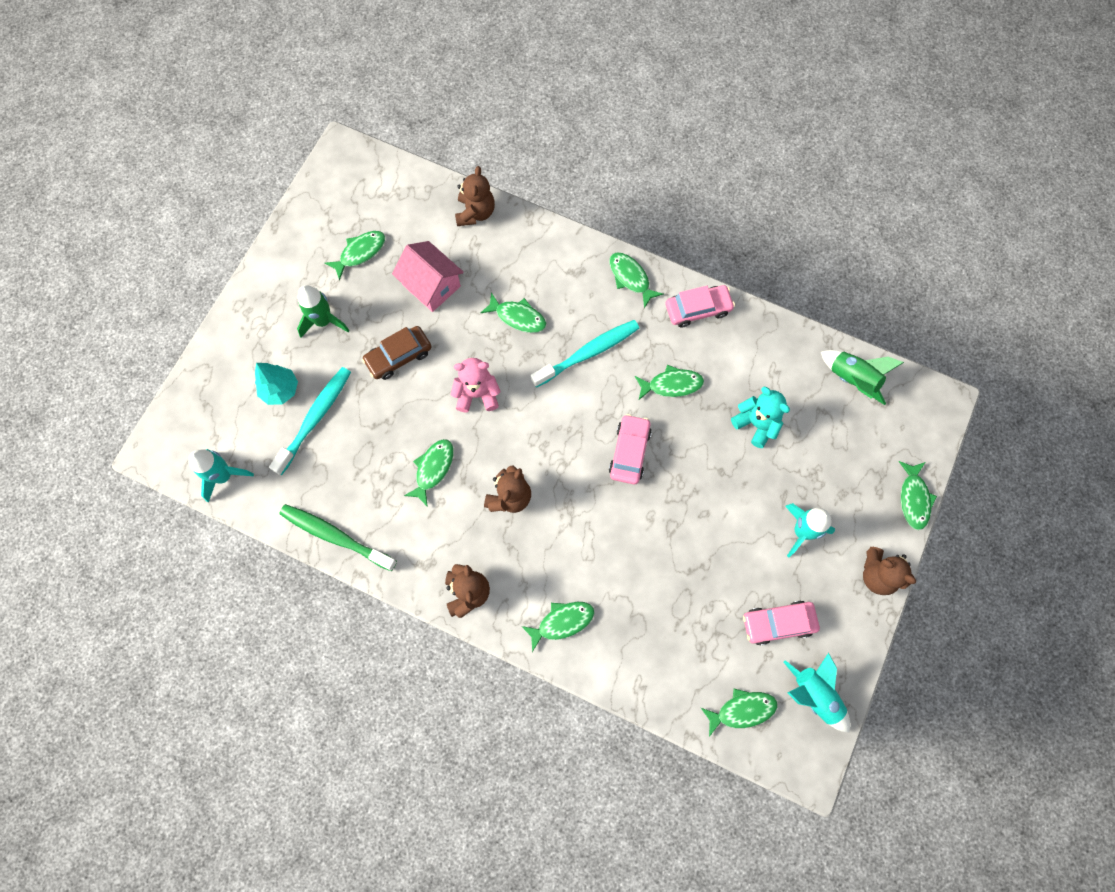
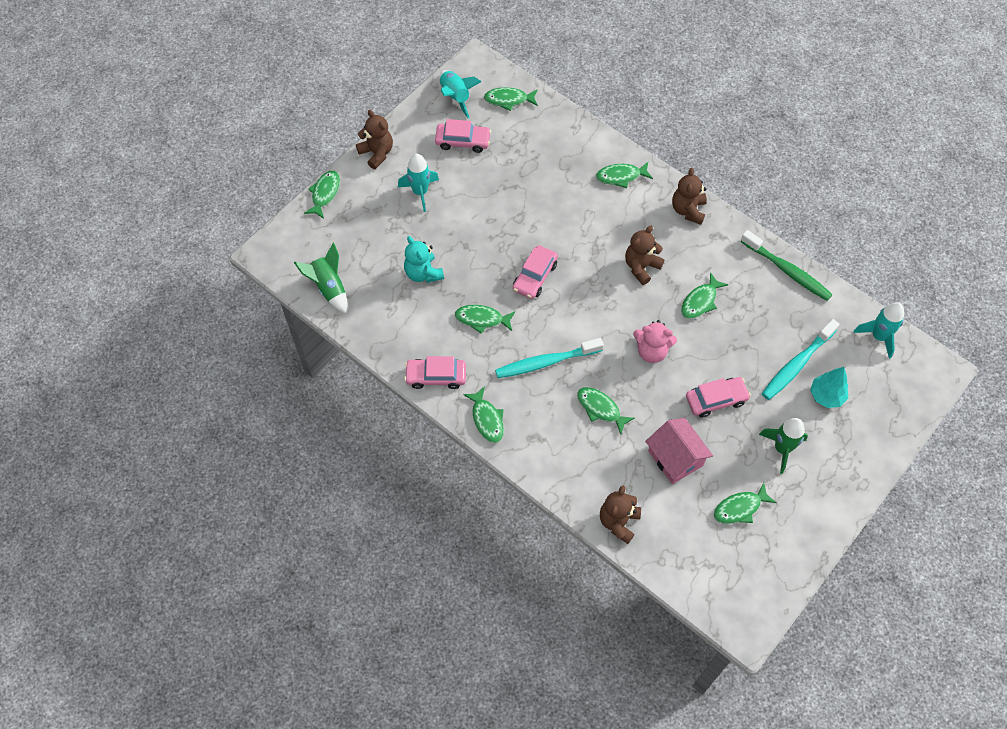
camera: 165 degrees left, 10 degrees down
(398, 356) = (716, 400): brown car -> pink car

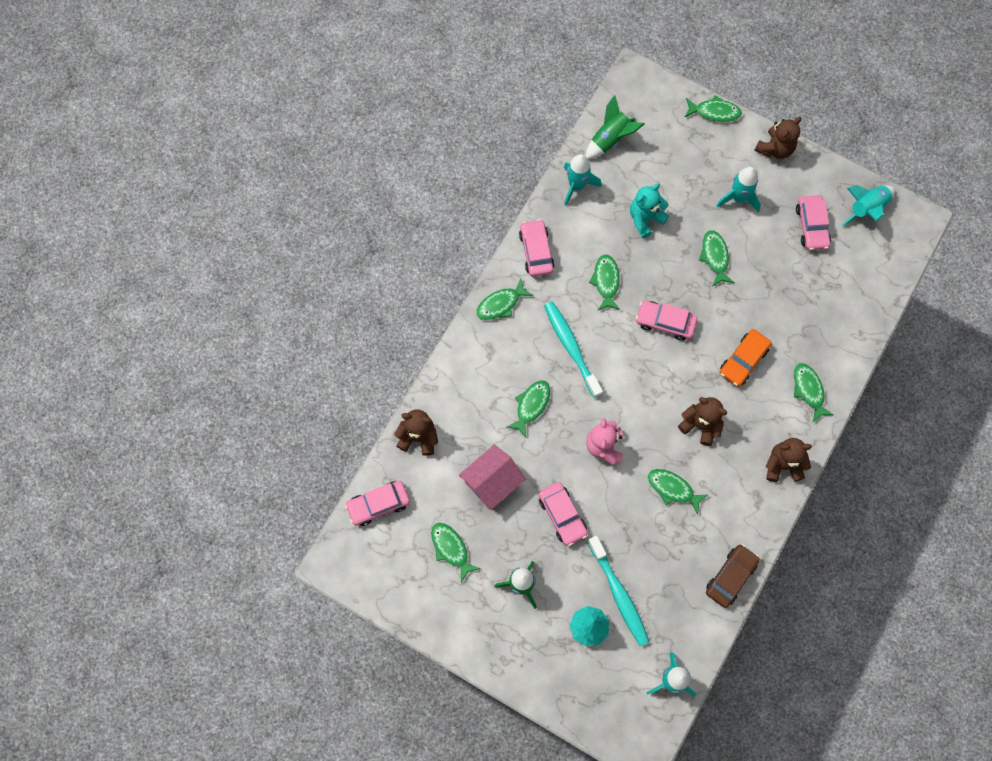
camera: 80 degrees right, 10 degrees up
(372, 327) = (576, 186): none -> turquoise rocket
(508, 100) = (878, 262): green fish -> green fish (714, 257)
(584, 220) = (743, 360): none -> orange car
(686, 573) = (378, 504): none -> pink car
(787, 271) = (730, 577): green toothbrush -> brown car
(797, 364) = (619, 594): turquoise toothbrush -> turquoise toothbrush turned 150 degrees counterclockwise

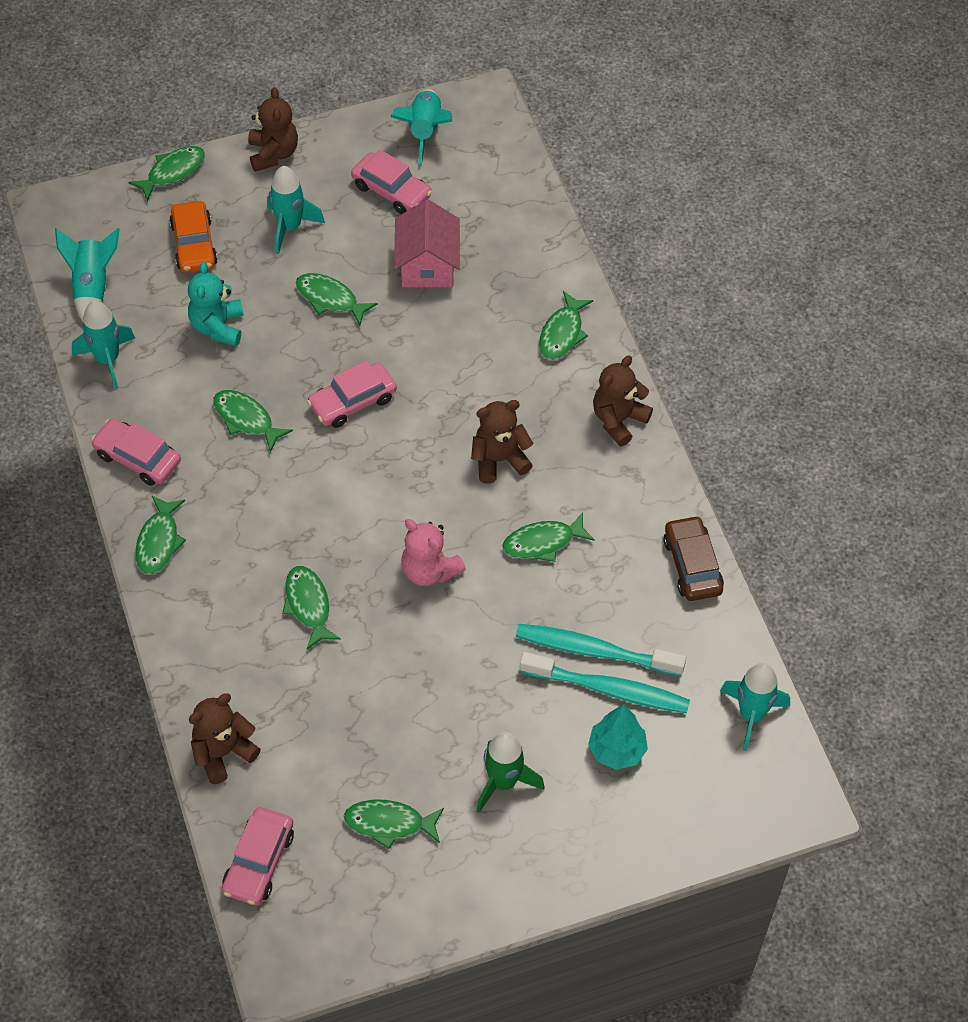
camera: 50 degrees left, 15 degrees down
(492, 482) = (355, 716): pink house -> pink house (427, 265)
(562, 515) = (465, 675): pink car -> none
(571, 347) = (284, 512): turquoise toothbrush -> turquoise toothbrush (594, 651)
(610, 139) = (92, 286): green rocket -> turquoise rocket
(743, 360) = (470, 364): orange car -> orange car (194, 244)
(808, 390) = (562, 333): green fish -> green fish turned 90 degrees counterclockwise

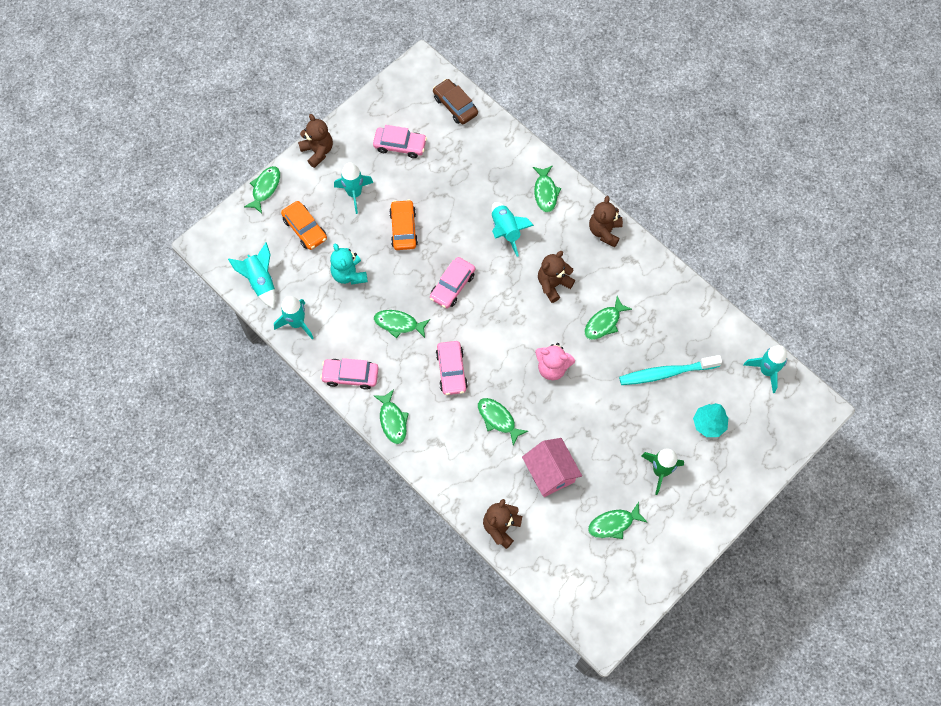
camera: 25 degrees left, 10 degrees up
(259, 862) = (556, 580): pink car -> pink car (451, 371)
(330, 299) = (403, 229): green fish -> orange car
(425, 131) = (398, 100): turquoise rocket -> turquoise rocket (506, 231)
(427, 265) = (447, 183): pink house -> pink house (550, 472)
(609, 689) = (685, 392): turquoise toothbrush -> none
(692, 565) = (690, 299): brown car -> brown car (455, 106)

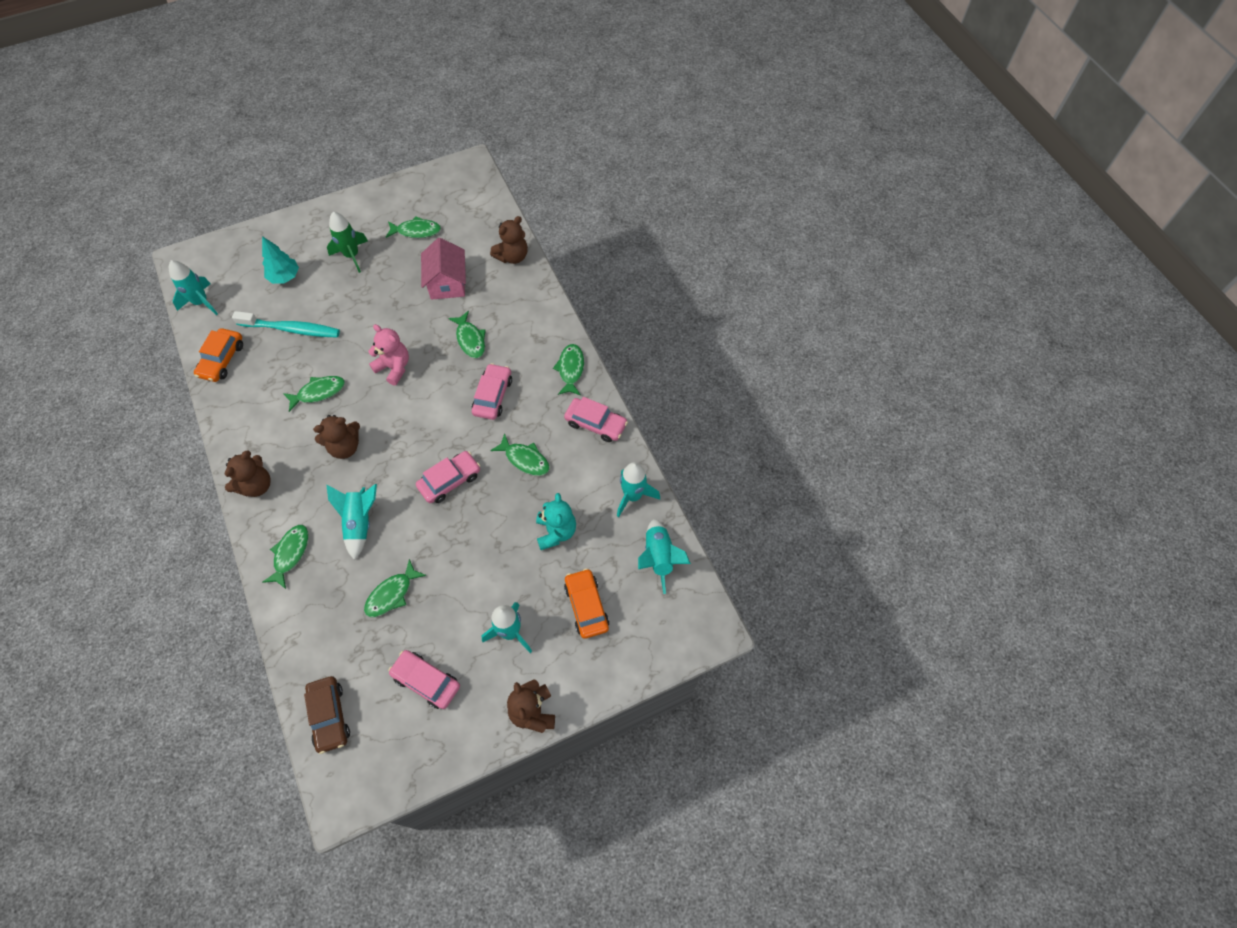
camera: 160 degrees left, 5 degrees down
(265, 188) = (617, 680): green fish -> green fish (392, 594)
(403, 229) = (472, 566): orange car -> orange car (222, 360)

